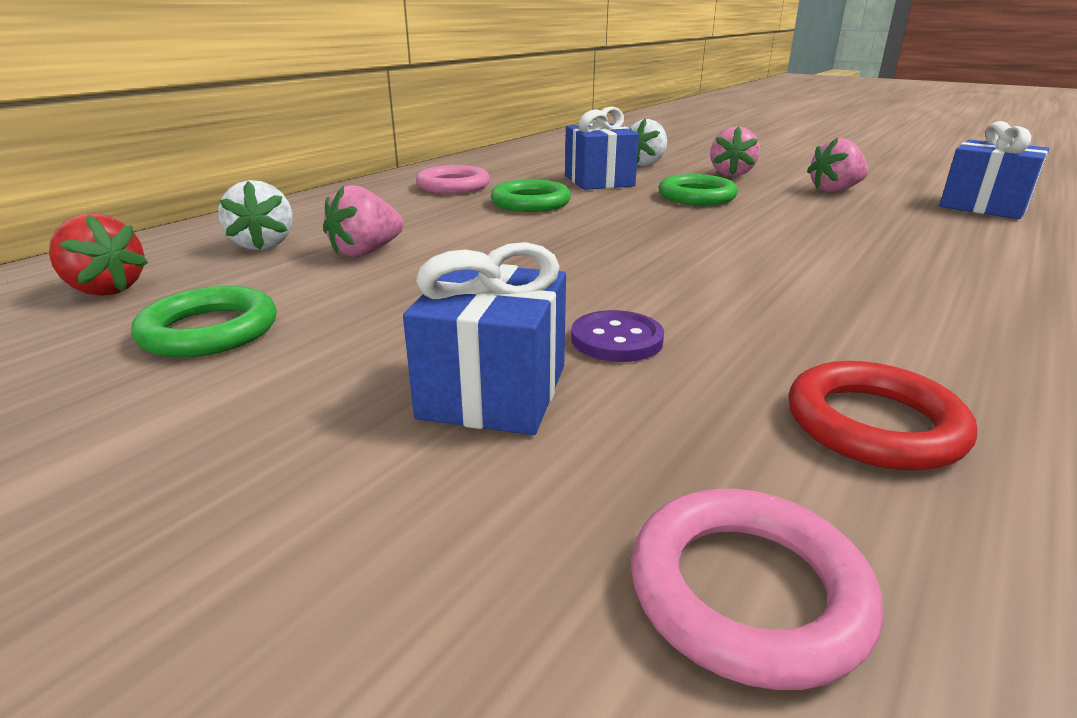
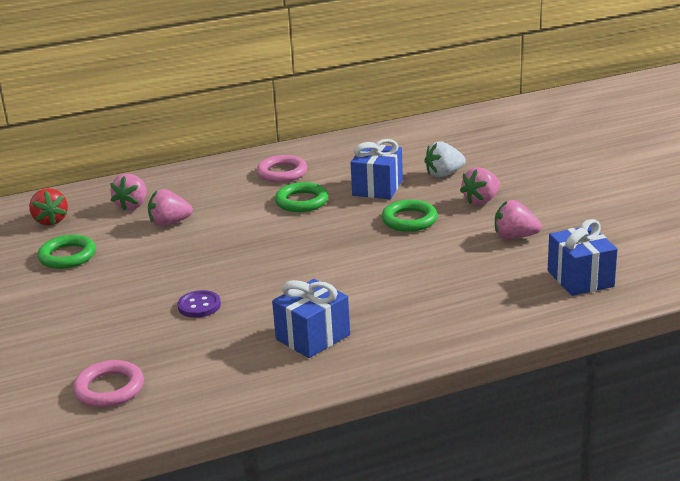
camera: 35 degrees right, 0 degrees up
(263, 245) = (132, 205): white strawberry -> pink strawberry
(494, 391) = (127, 313): blue gift -> blue gift (313, 337)
(873, 424) = (225, 366): red ring -> none

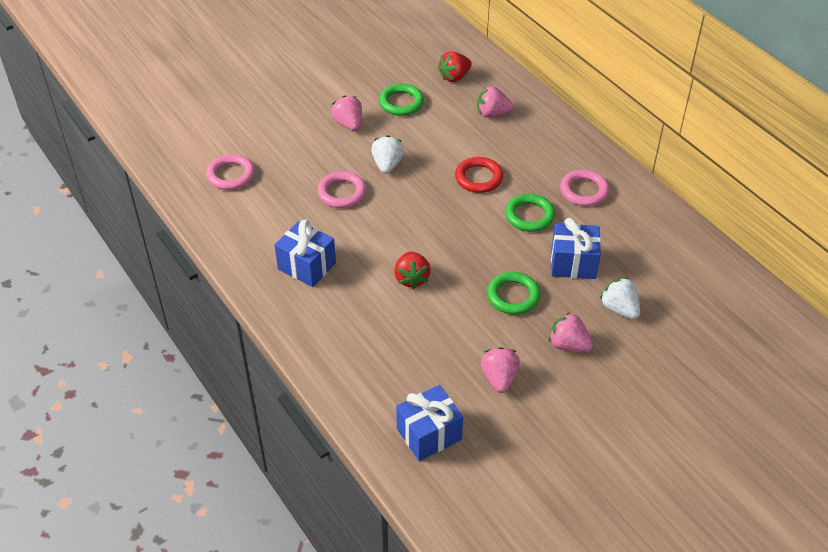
camera: 75 degrees right, 20 degrees up
(169, 223) = (467, 143): pink strawberry -> pink strawberry (348, 124)
(170, 273) = (387, 165): none -> white strawberry
(199, 306) = (341, 193): purple button -> pink ring
(229, 222) = (478, 178): none -> red ring
(362, 271) = (411, 278): none -> red strawberry

